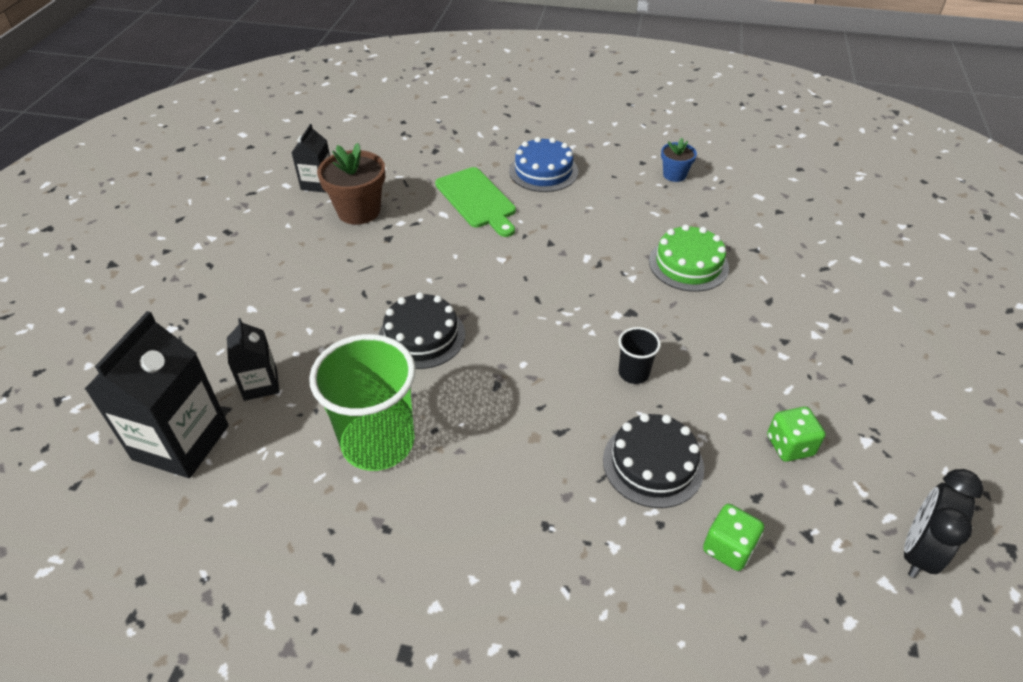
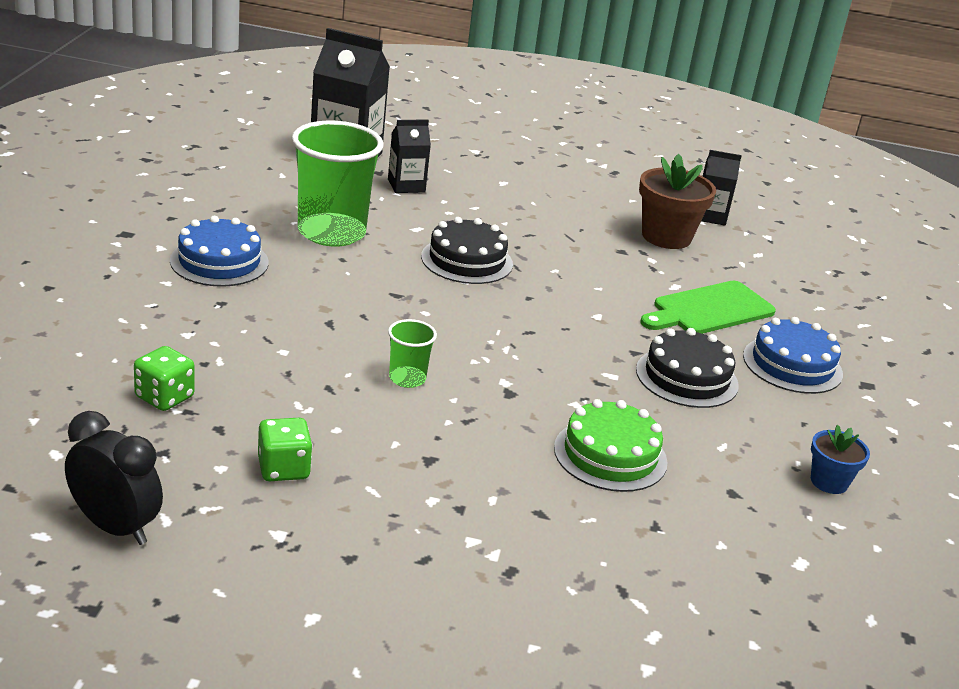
camera: 85 degrees right, 15 degrees down
(459, 539) = (219, 261): none -> blue cake
(633, 373) = (407, 379): black cup -> green cup
(653, 463) = (277, 370): black cake -> black cake (686, 377)

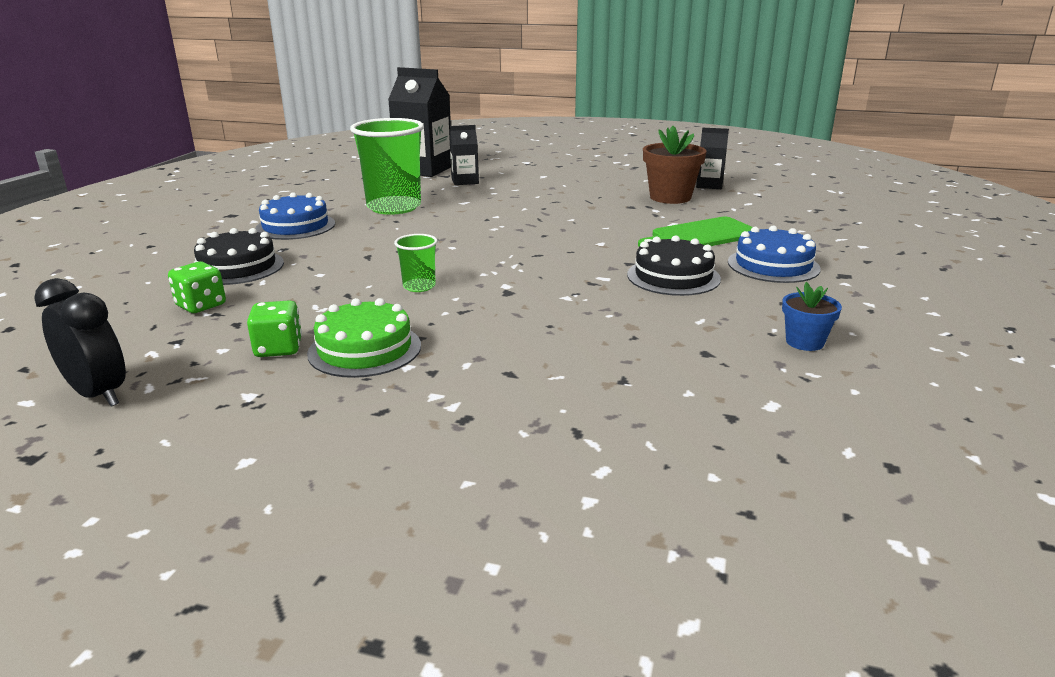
camera: 10 degrees right, 5 degrees down
(467, 260) = (498, 217): black cake -> black cake (237, 267)
(610, 455) = (589, 330): green cake -> green cake (364, 349)

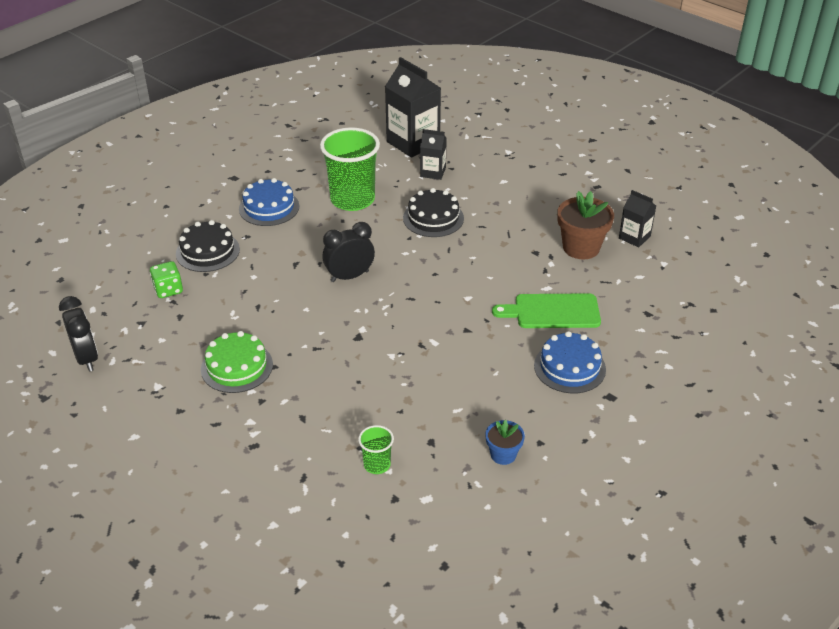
camera: 25 degrees right, 15 degrees up
(278, 348) = (191, 349): green dice -> none
(419, 286) = (306, 312): green cup -> green cup (377, 465)
(446, 253) = (349, 276): none -> black clock
(673, 277) = (483, 357): black cake -> black cake (433, 218)

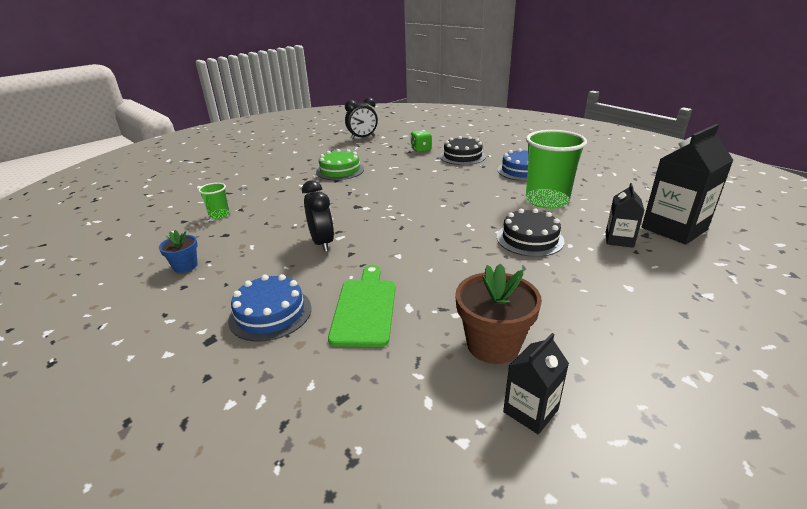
camera: 95 degrees right, 10 degrees down
(349, 276) = (433, 201): black clock -> black clock (322, 243)

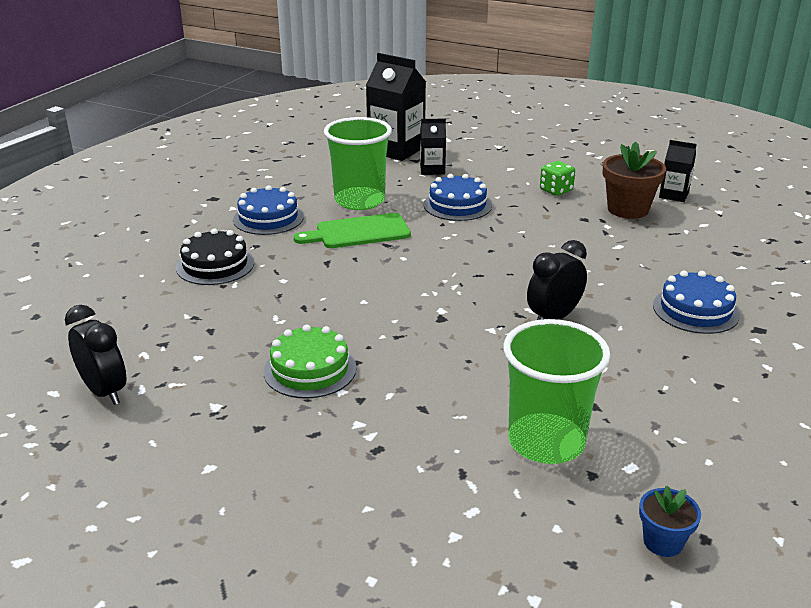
camera: 110 degrees left, 0 degrees up
(185, 266) = (687, 404): blue flower pot -> blue flower pot (663, 542)
(219, 215) = (546, 442): green cup -> green cup, size x2.17
(365, 308) = (640, 265): green cutting board -> green cutting board (358, 232)
(421, 149) = (183, 307): green dice -> green dice (556, 190)
(530, 239) = (457, 205): black cake -> blue cake

